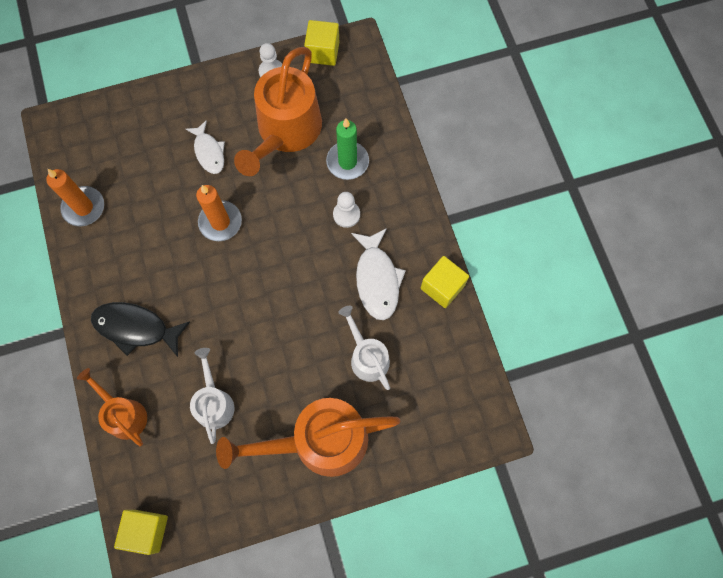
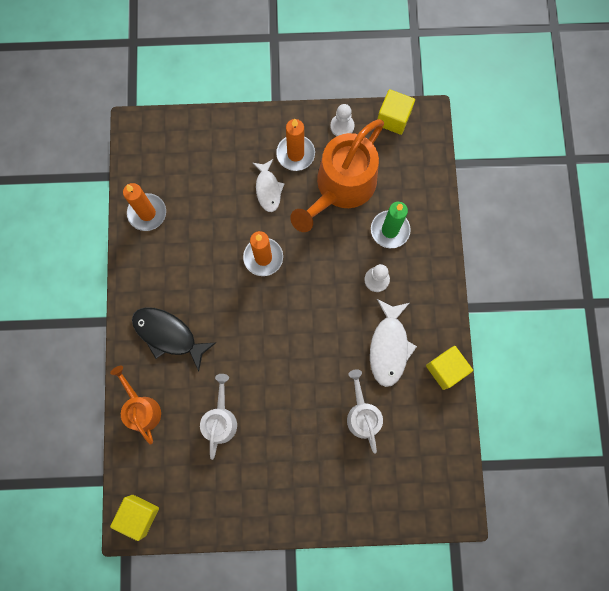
camera: 15 degrees right, 5 degrees up
(229, 110) = (295, 154): none -> orange candle
(319, 441) = (302, 478): orange watering can -> none

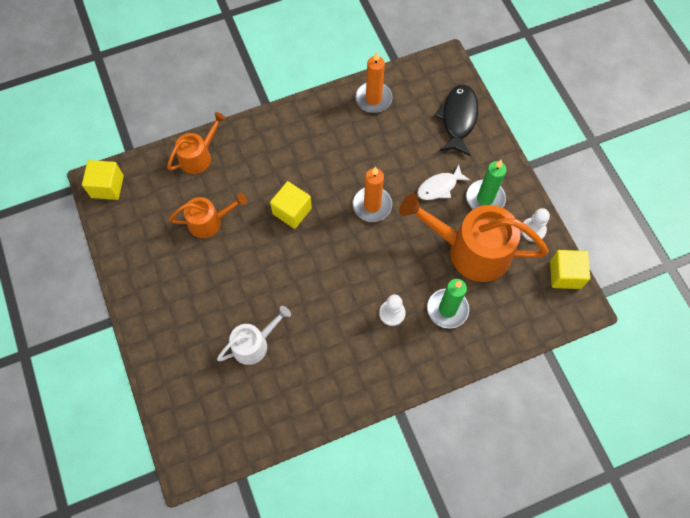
camera: 70 degrees right, 10 degrees down
(168, 335) = (270, 154): black fish -> black fish (458, 118)
(220, 419) = (209, 221): white watering can -> orange watering can
(295, 154) = (485, 198): orange candle -> green candle
(389, 347) = (329, 347): white fish -> none
(445, 369) = (327, 410): yellow cube -> yellow cube (292, 211)

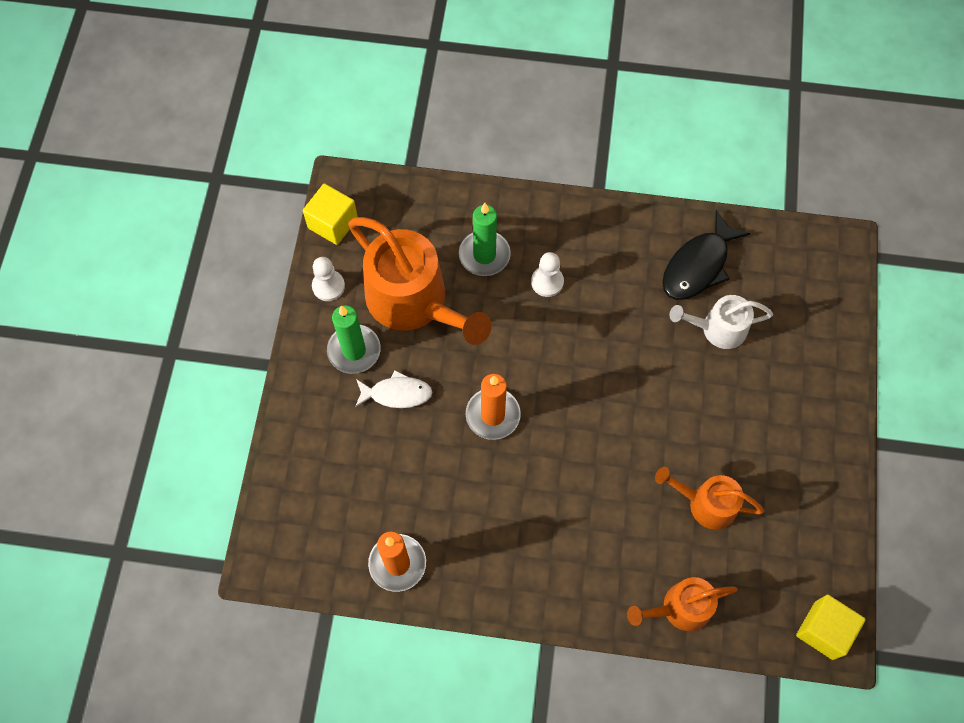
camera: 150 degrees left, 0 degrees up
(292, 211) = (595, 461): yellow cube -> none
(458, 118) = (309, 471): black fish -> black fish (698, 266)

